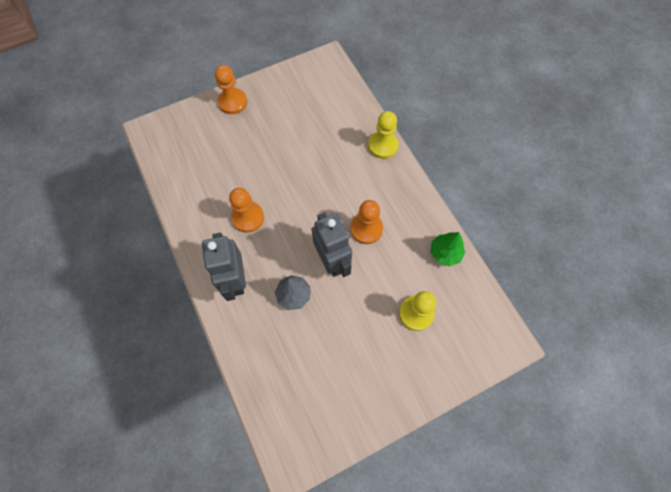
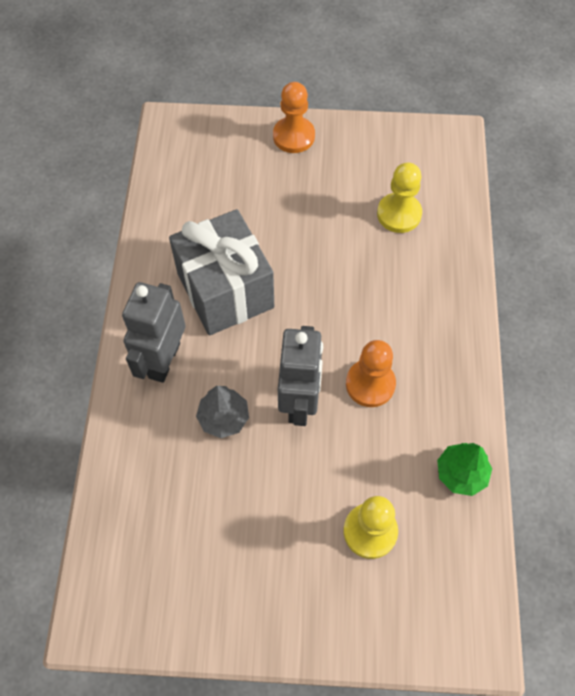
camera: 30 degrees right, 5 degrees down
(248, 217) = (225, 291): orange pawn -> grey gift
(383, 145) = (461, 285): yellow pawn -> yellow pawn (399, 214)

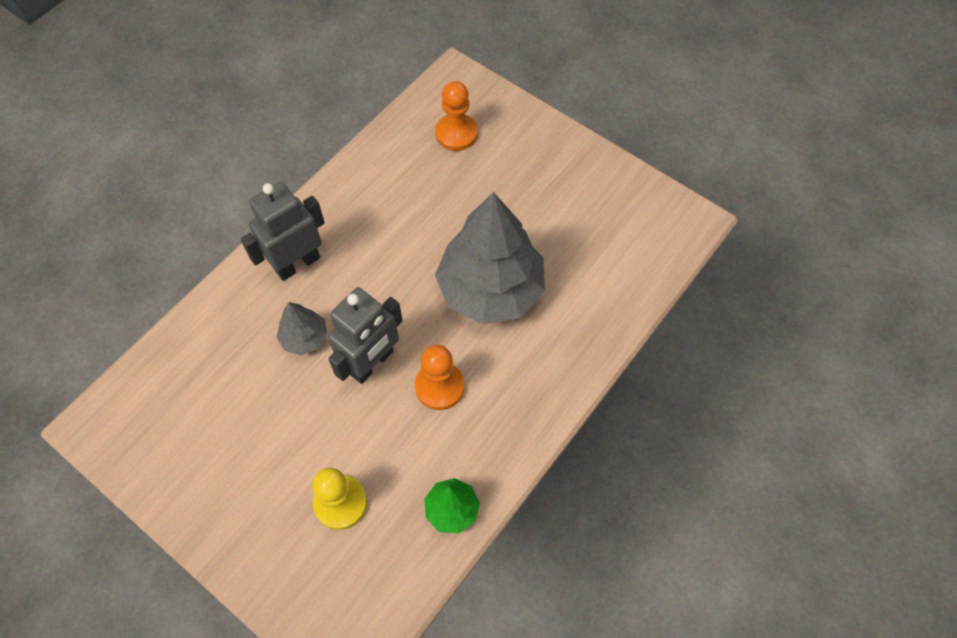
camera: 35 degrees right, 0 degrees up
(225, 291) = (388, 238): grey gift -> none
(293, 136) = (549, 142): orange pawn -> orange pawn (456, 133)
(345, 281) = (491, 289): none -> grey tree
(399, 214) = (584, 260): yellow pawn -> none

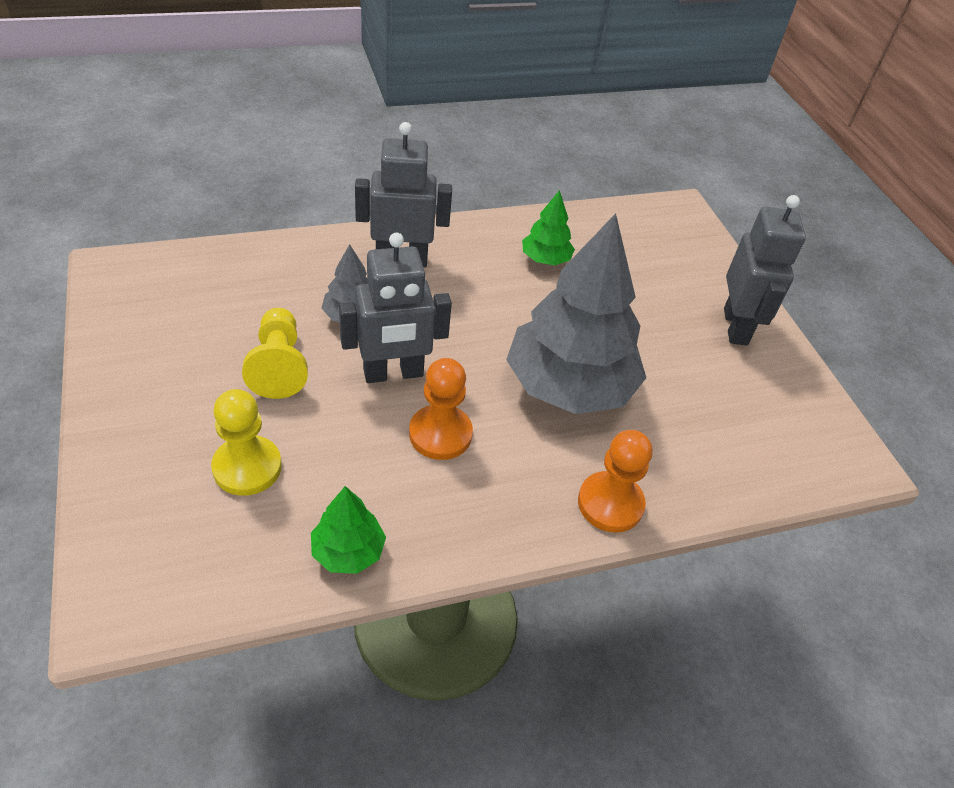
camera: 30 degrees right, 15 degrees down
(291, 414) = (279, 366): none -> yellow pawn
(396, 191) = (545, 259): none -> green tree
(456, 133) = (644, 249): orange pawn -> orange pawn (610, 503)
(559, 162) = (736, 326): none -> grey robot

